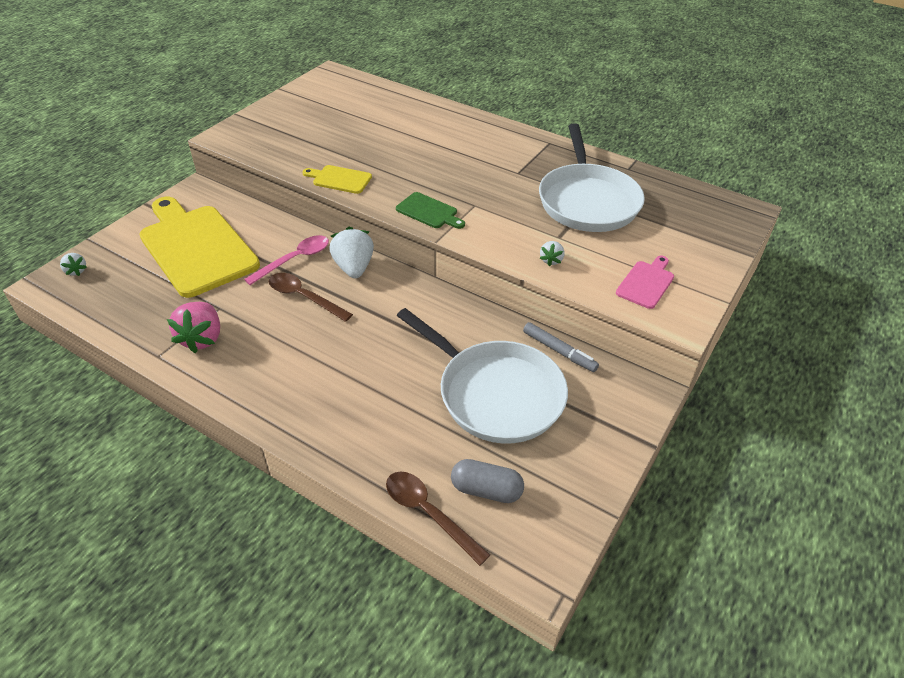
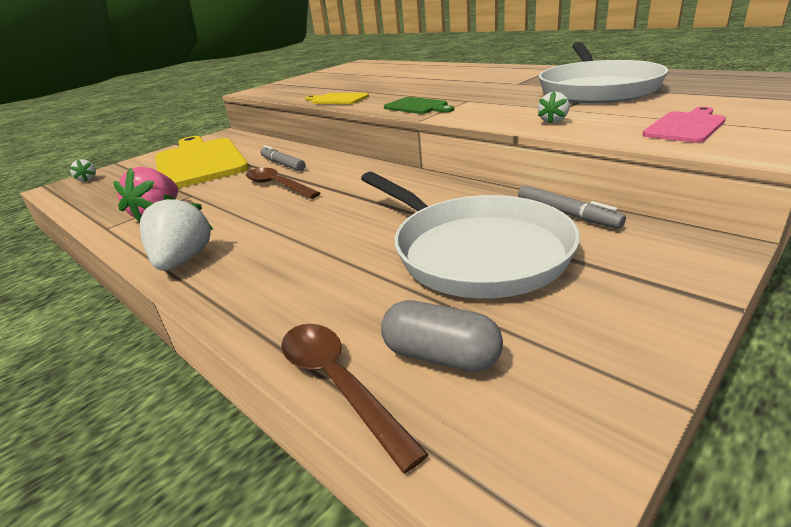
camera: 15 degrees right, 15 degrees down
(295, 260) = (283, 164): pink spoon -> grey marker
(354, 268) = (338, 166): white strawberry -> white strawberry (183, 260)

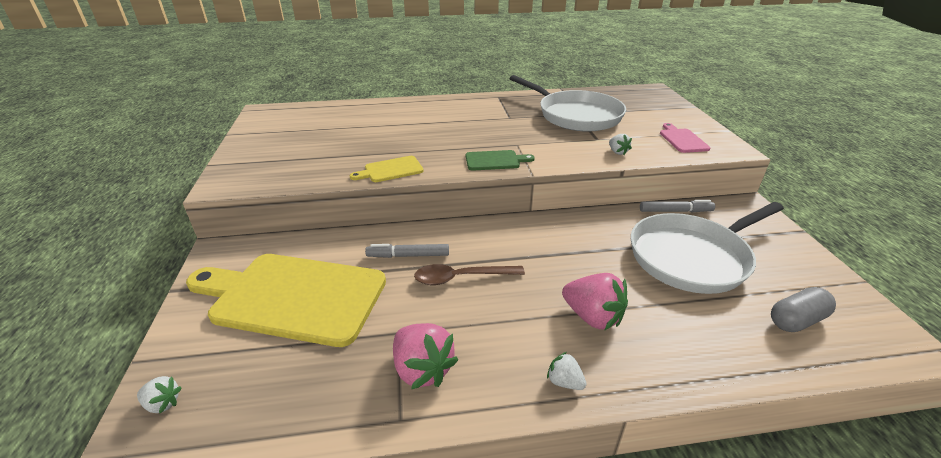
camera: 55 degrees left, 5 degrees up
(183, 260) = (564, 382): white strawberry -> white strawberry, size x0.52
(285, 242) = (592, 317): none -> pink strawberry
(338, 383) = (803, 365): brown spoon -> none
(475, 252) = (692, 257): white pan -> white pan turned 150 degrees clockwise

